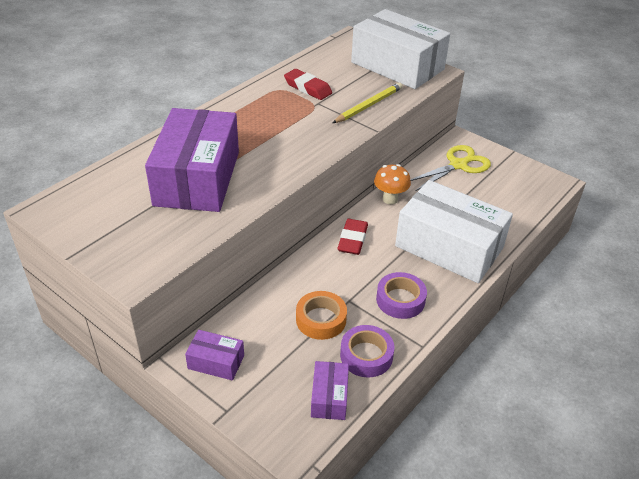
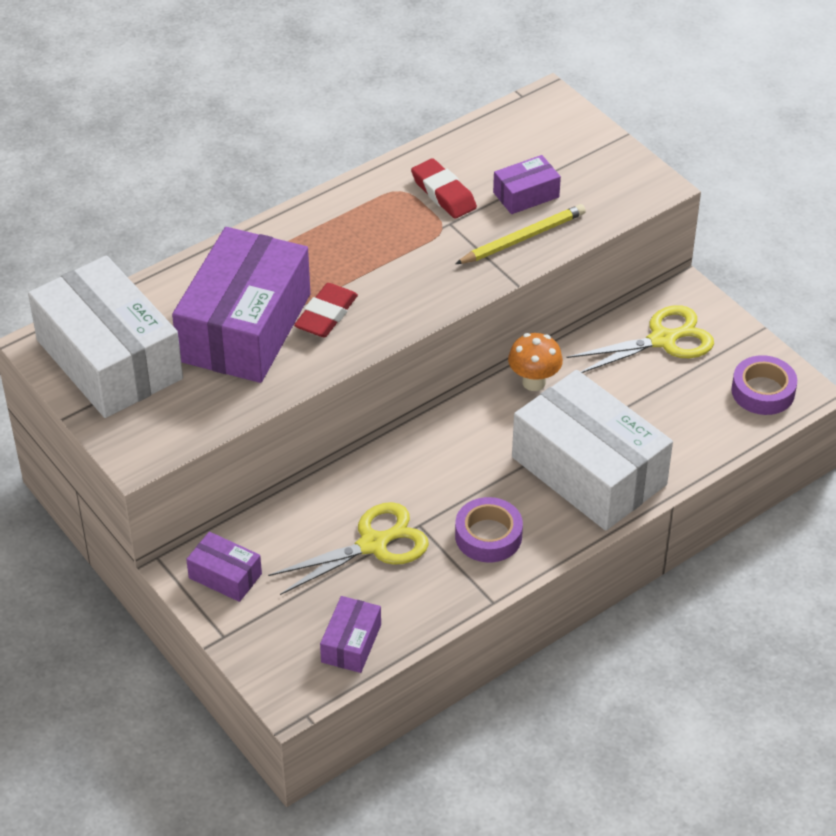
camera: 15 degrees right, 5 degrees up
(321, 319) = (373, 544): orange tape -> yellow scissors
(352, 240) = (455, 438): red eraser -> red eraser (326, 315)
(360, 83) = (526, 195): none -> purple box
(366, 355) = (415, 601): purple tape -> purple tape (763, 391)
(397, 66) = (597, 168): white box -> white box (109, 359)

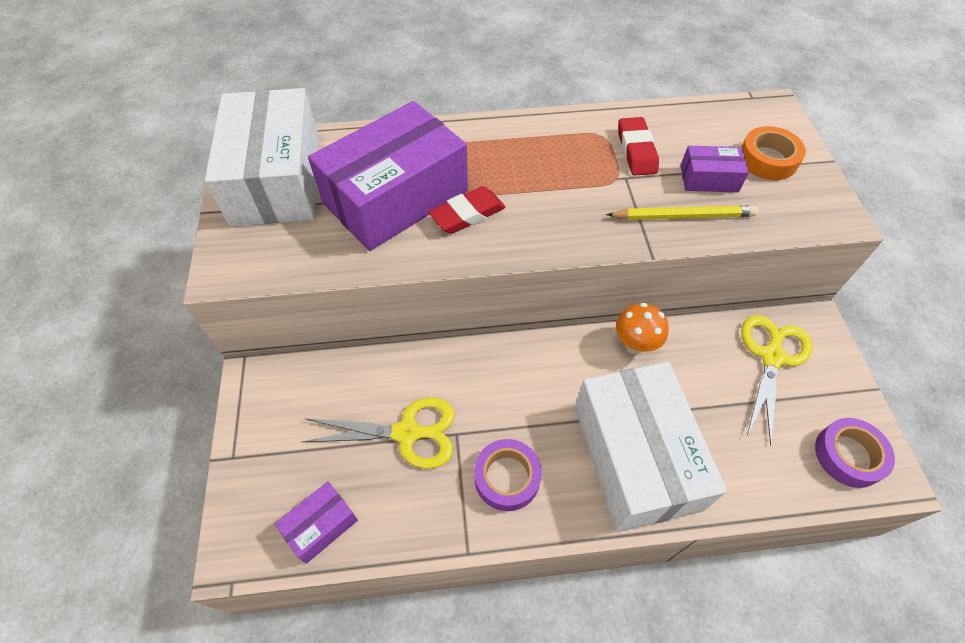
camera: 30 degrees right, 10 degrees up
(225, 576) = (277, 400): purple box -> none
(568, 155) = (767, 159): none -> orange tape
(662, 340) = (772, 357): yellow scissors -> yellow scissors turned 75 degrees counterclockwise

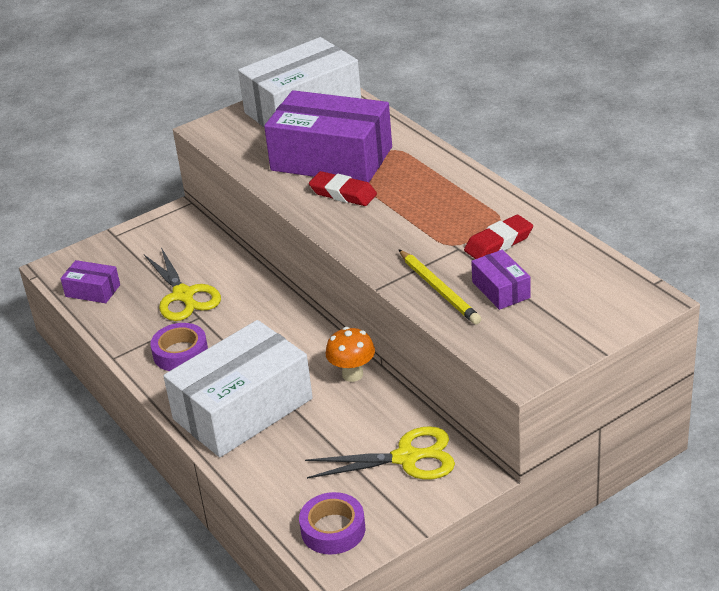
camera: 65 degrees right, 20 degrees down
(767, 159) = (563, 315): orange tape -> none

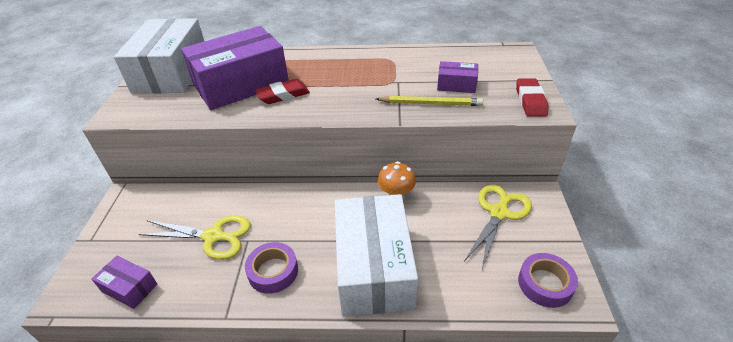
camera: 55 degrees left, 5 degrees up
(92, 291) = (129, 288): purple box -> purple box turned 60 degrees clockwise
(498, 243) = (411, 68): red eraser -> red eraser (530, 101)

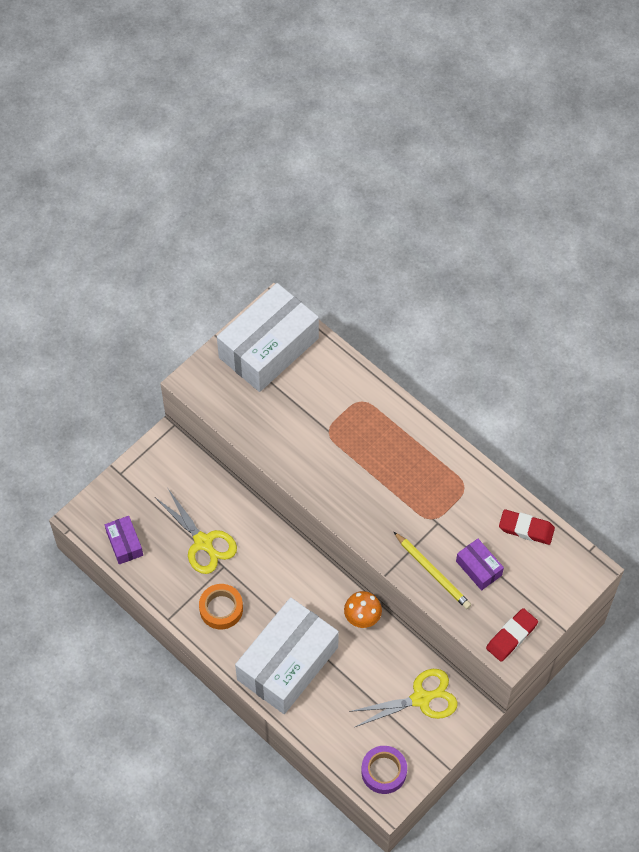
camera: 40 degrees right, 20 degrees up
(241, 84) = (311, 417): purple box -> none
(273, 271) = (221, 609): purple tape -> orange tape
(283, 95) = (332, 462): red eraser -> red eraser (526, 529)

